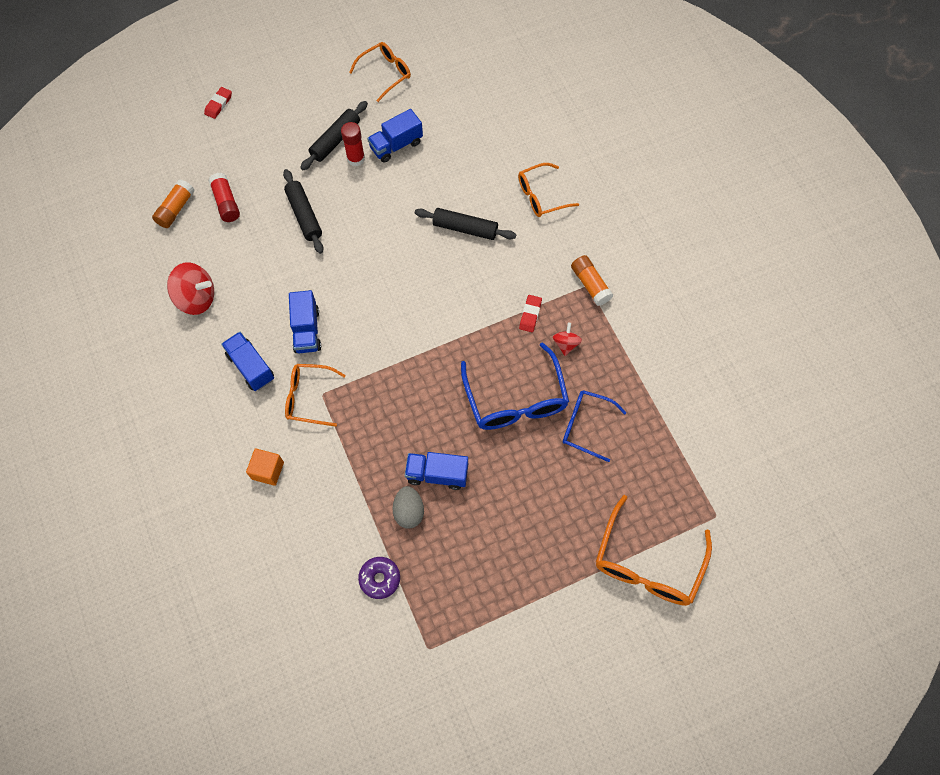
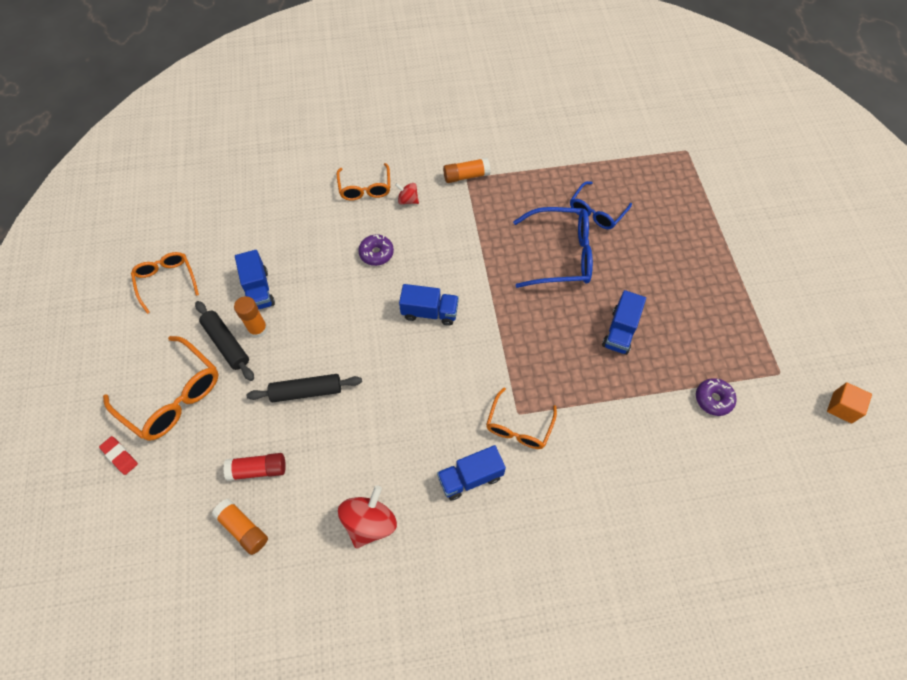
camera: 75 degrees left, 5 degrees down
(268, 470) = (590, 481): orange cube -> orange cube (842, 407)
(307, 330) = (443, 414): blue truck -> blue truck (429, 312)
(356, 158) = (258, 329): red glue stick -> orange glue stick
(409, 511) = (652, 361): grey egg -> none
(465, 228) = (376, 253): black rolling pin -> purple donut
(530, 315) = (482, 225): red eraser -> none
(566, 344) = (517, 207): red spinning top -> red spinning top (408, 200)
(647, 562) = (719, 201): orange glasses -> orange glasses (172, 396)

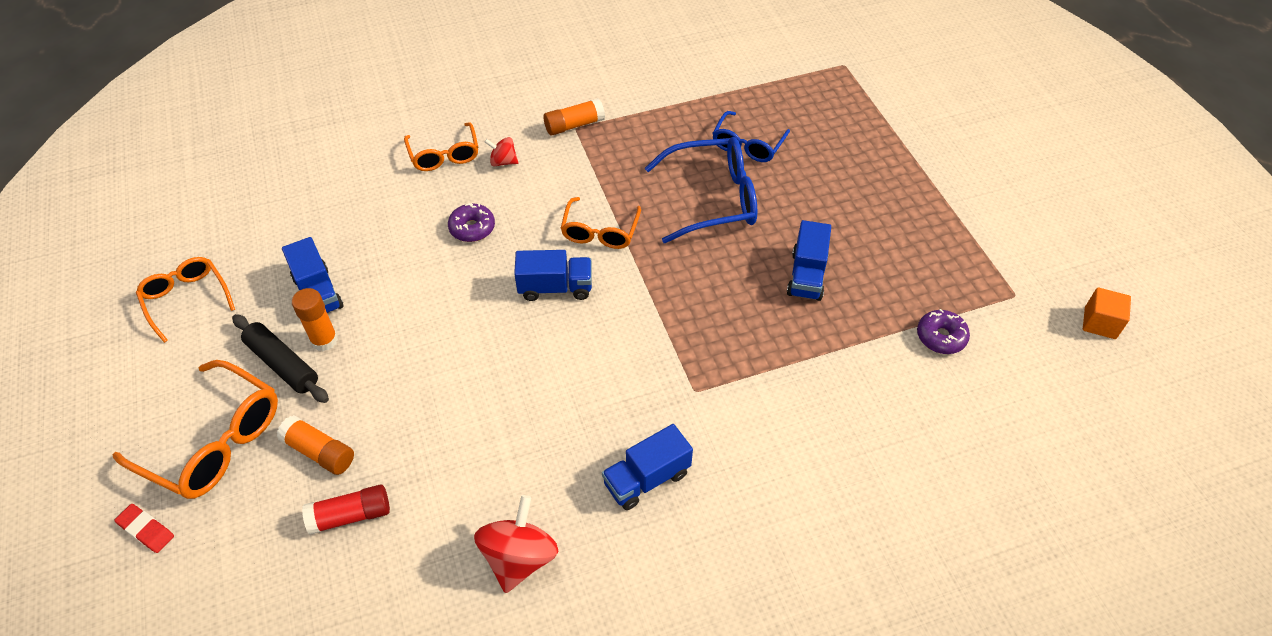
camera: 10 degrees left, 10 degrees down
(243, 529) = (340, 595): orange glue stick -> orange glue stick (319, 452)
(306, 391) = (404, 407): black rolling pin -> none
(519, 426) = (699, 406): orange glasses -> orange glasses (600, 231)

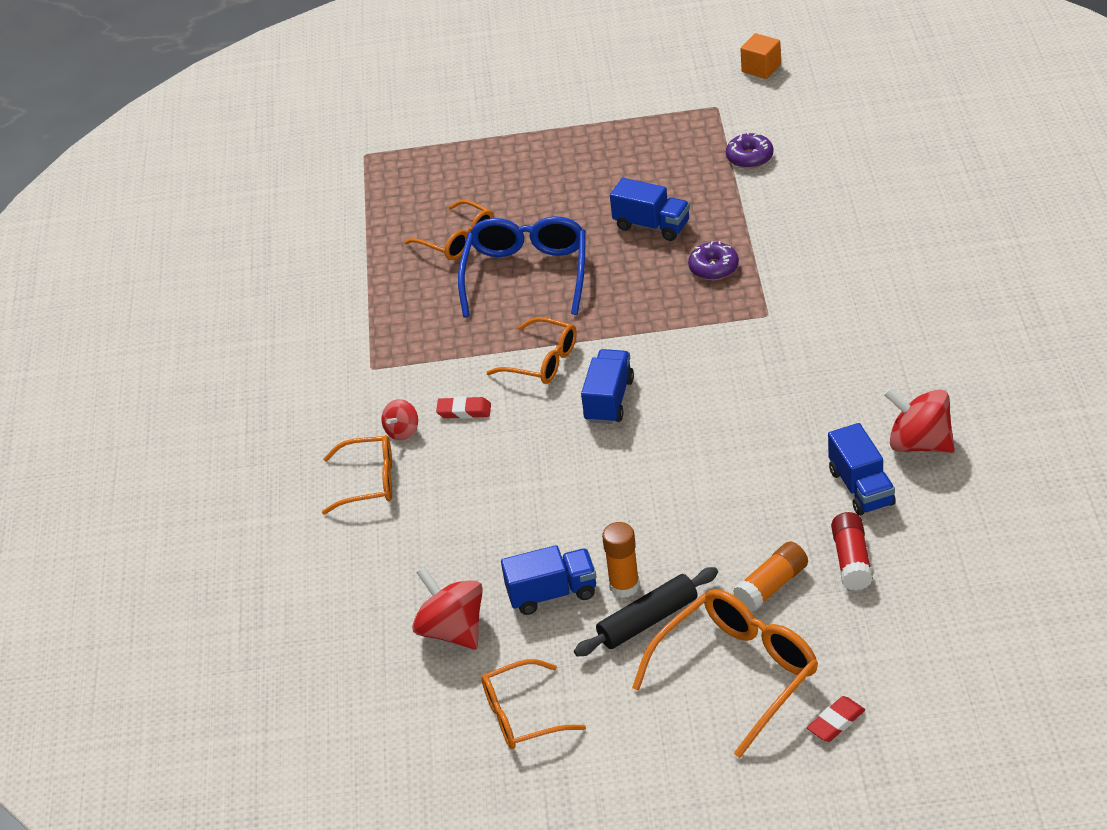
camera: 70 degrees left, 10 degrees down
(281, 238) = (452, 630): none -> red spinning top
(472, 228) = (499, 461): purple donut -> purple donut (713, 268)
(531, 194) = (464, 411): none -> red eraser
(574, 125) = (366, 369): orange glue stick -> none
(647, 479) = (855, 356): blue truck -> blue truck (861, 488)
(748, 144) = (457, 240): blue glasses -> orange glasses

